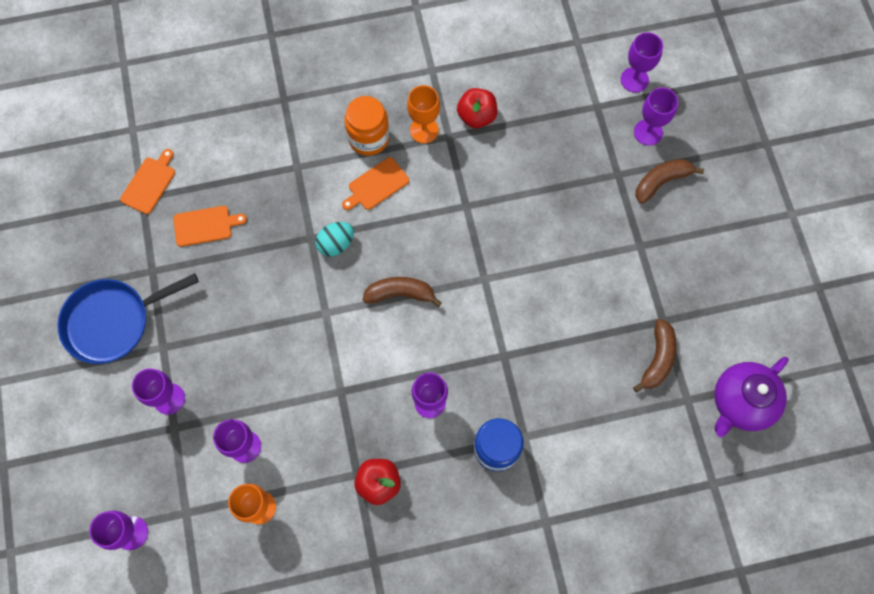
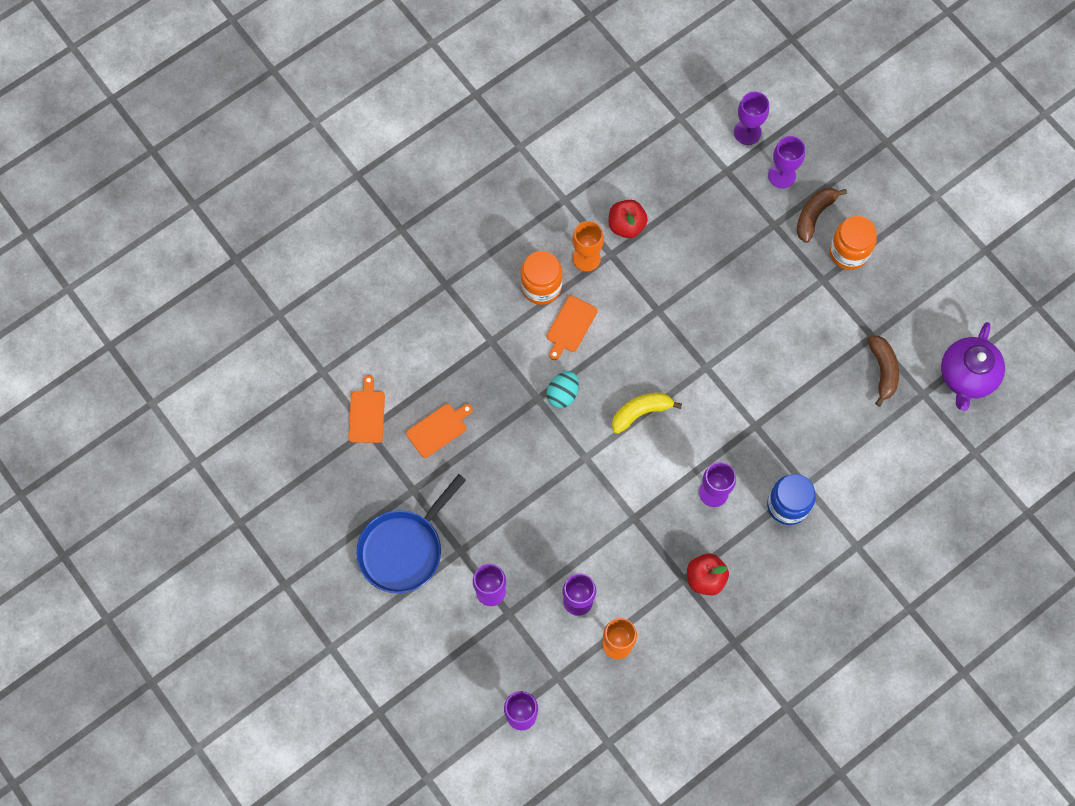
camera: 25 degrees left, 0 degrees up
(400, 293) = (640, 412): brown banana -> yellow banana
(678, 230) = (848, 252): none -> orange jar

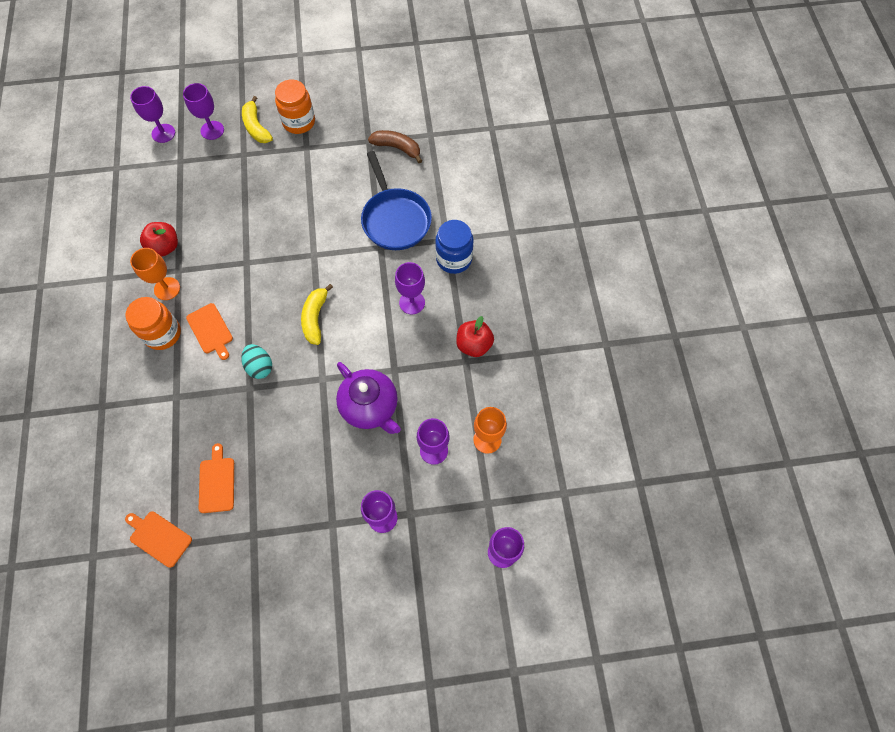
camera: 60 degrees left, 5 degrees down
(404, 548) = (298, 573): blue pan -> blue pan (395, 219)
(814, 215) = (256, 127): brown banana -> yellow banana
(966, 376) = (436, 104): purple teapot -> purple teapot (370, 407)

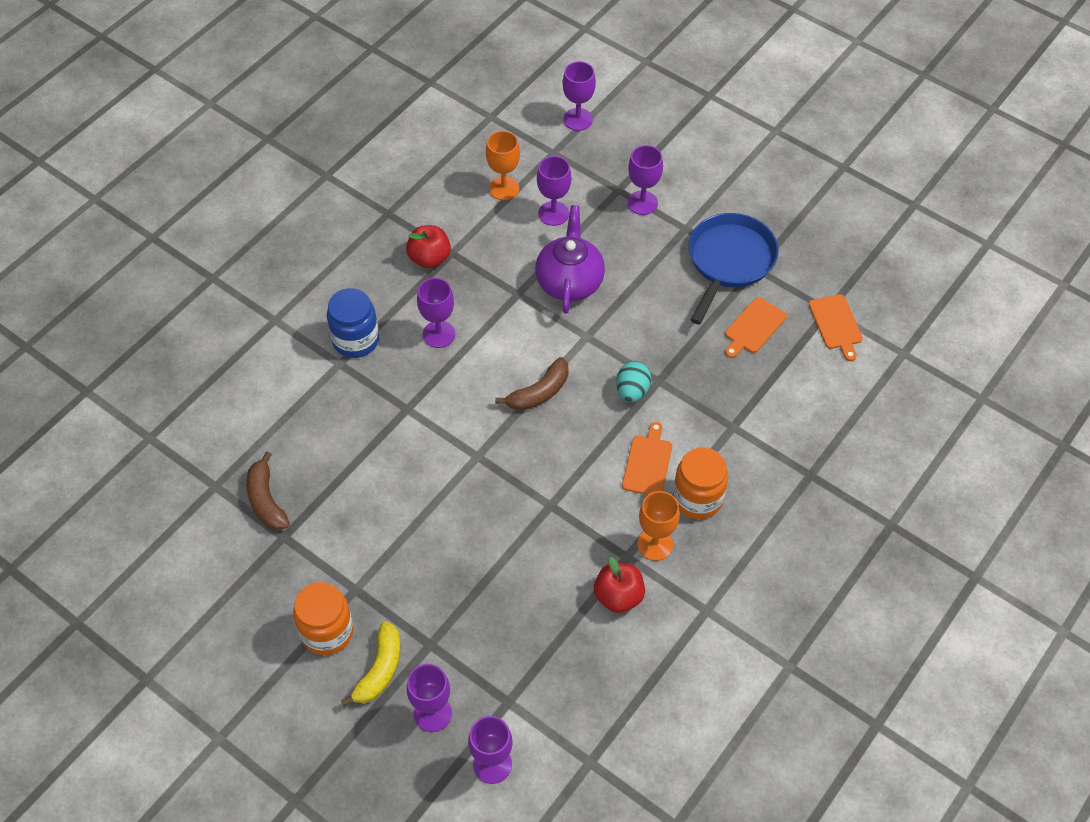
camera: 135 degrees left, 10 degrees down
(315, 318) = (539, 392): yellow banana -> brown banana
(395, 219) = (361, 424): blue pan -> blue pan (729, 262)

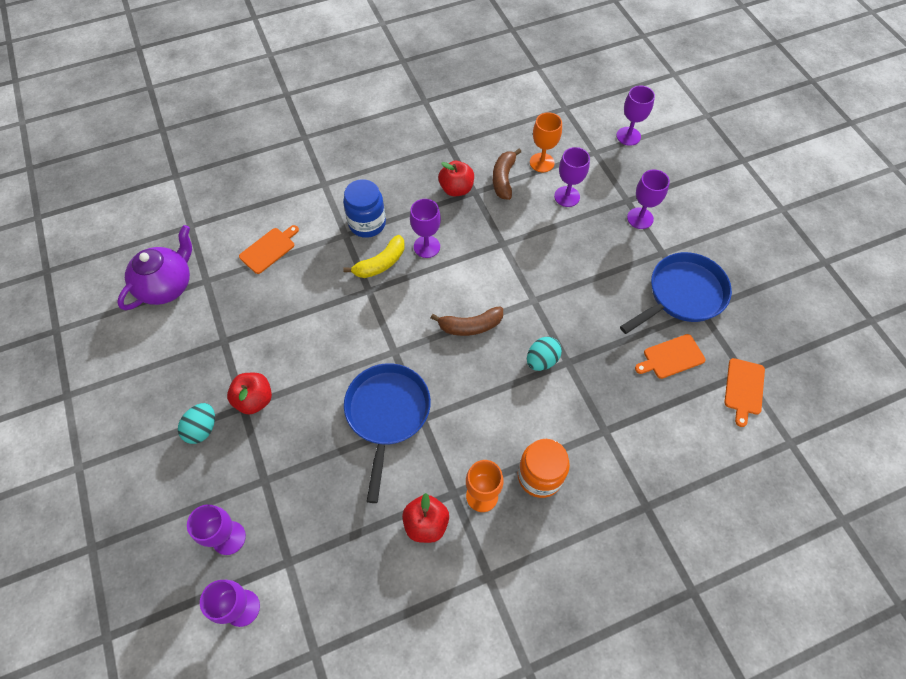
camera: 30 degrees right, 5 degrees up
(266, 500) = (230, 308): brown banana -> brown banana (503, 179)
(327, 632) = (202, 429): orange jar -> turquoise egg
(362, 576) = (254, 399): none -> red apple
(380, 669) = (217, 480): yellow banana -> yellow banana (381, 263)
(512, 519) = (387, 414): none -> blue pan
(569, 282) = (546, 253): purple teapot -> purple teapot (167, 285)
(648, 463) = (518, 425): orange cutting board -> orange cutting board (269, 249)

